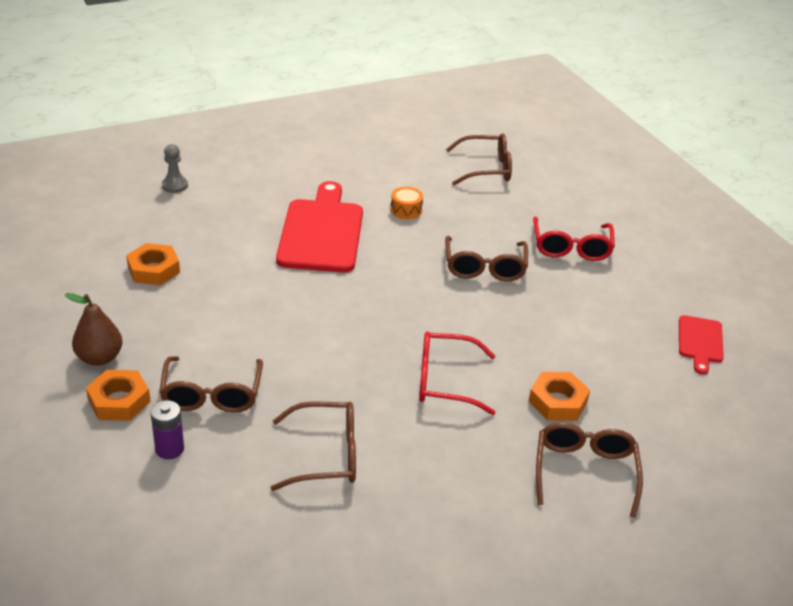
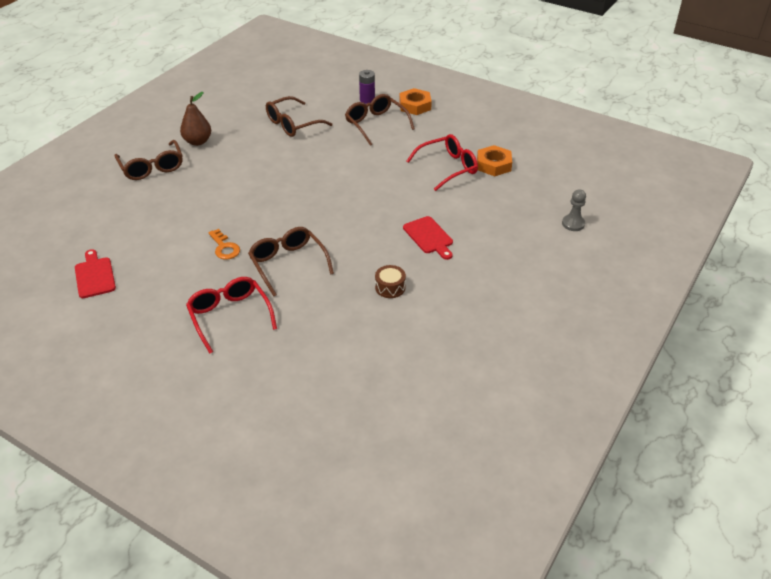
camera: 150 degrees right, 5 degrees up
(99, 358) = (450, 116): brown pear -> brown pear (198, 141)
(321, 232) = (429, 237): red cutting board -> red cutting board, size x0.51
(406, 210) = (390, 287): orange drum -> brown drum
(444, 381) = (259, 178): red glasses -> red glasses (448, 167)
(486, 169) = (362, 375): brown glasses -> none
(541, 311) = (224, 248): none -> orange key
(557, 401) = (184, 195): orange nut -> none

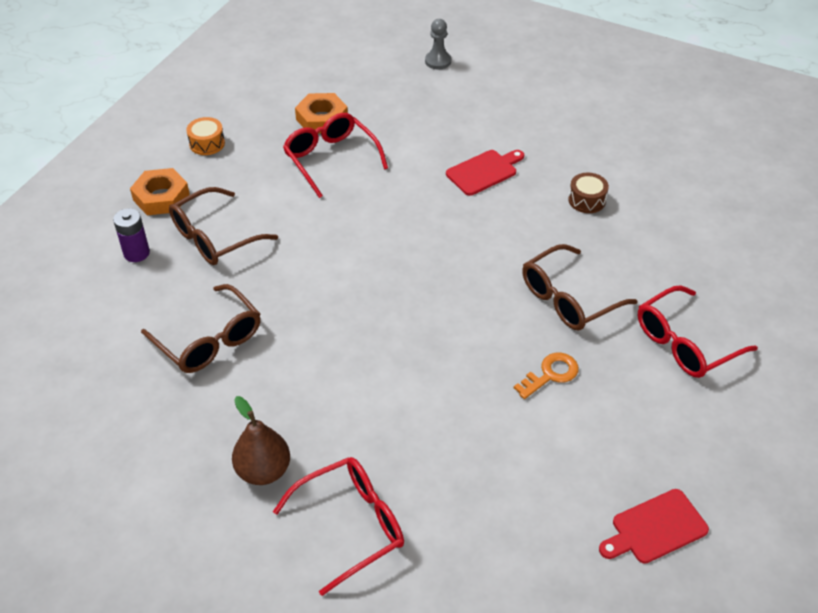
camera: 95 degrees left, 5 degrees up
(152, 167) = (352, 525): brown glasses -> red glasses
(466, 120) = (207, 143): none -> orange drum

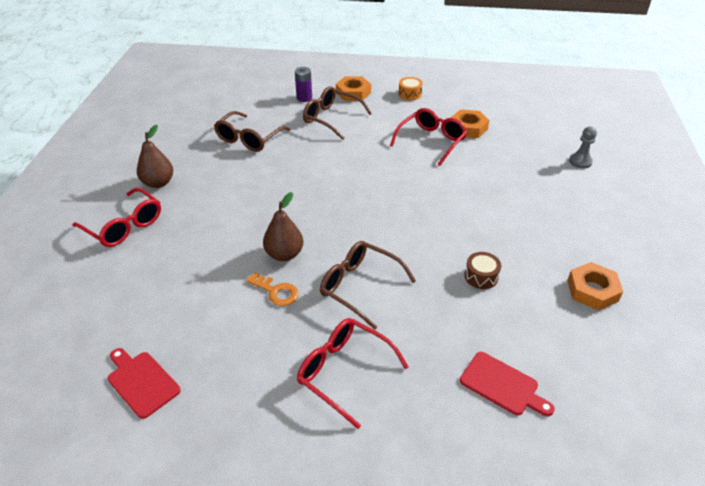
camera: 70 degrees right, 5 degrees down
(484, 171) = (472, 212): red cutting board -> red cutting board (502, 385)
(488, 353) = (284, 254): none -> brown pear
(632, 134) = (592, 290): none -> orange nut

